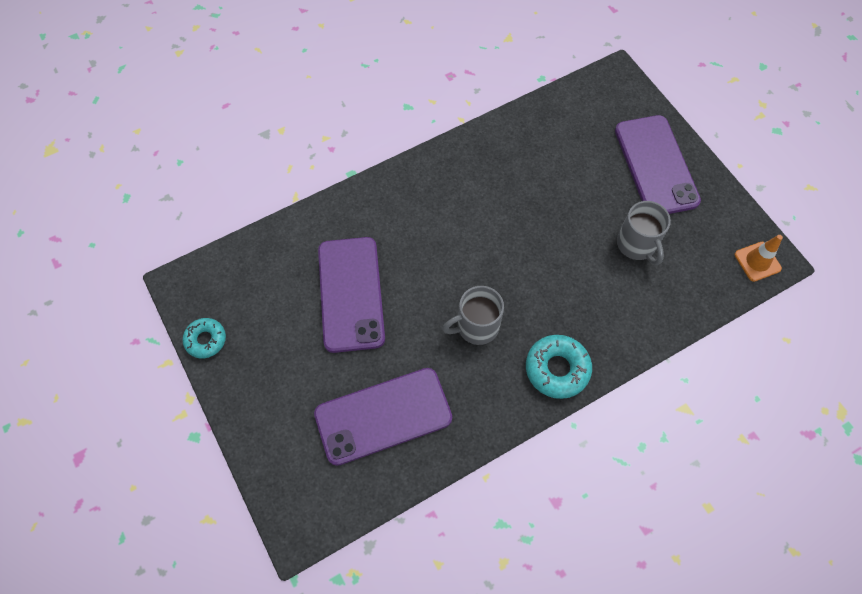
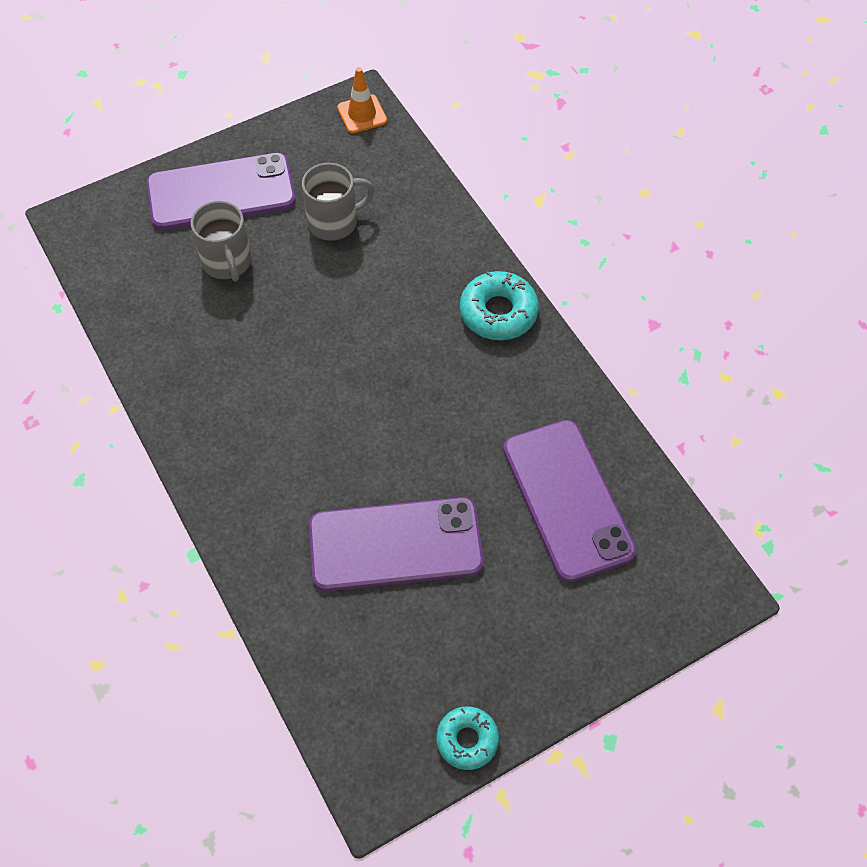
camera: 90 degrees left, 5 degrees down
(476, 326) = (444, 394): grey mug -> grey mug (227, 262)

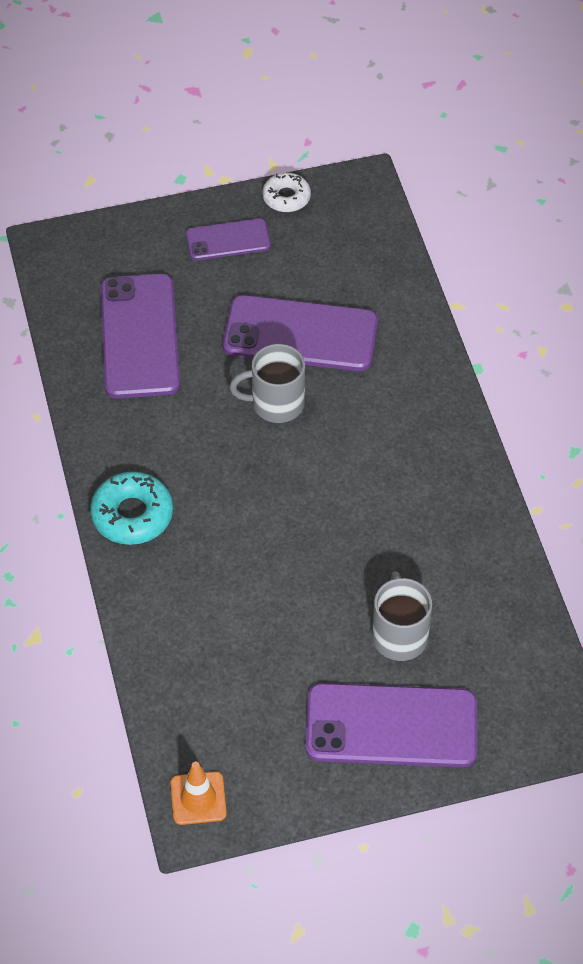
camera: 165 degrees left, 5 degrees down
(334, 222) = (271, 657): grey mug -> grey mug (276, 403)
(467, 740) = (286, 197): turquoise donut -> white donut
(517, 654) = (228, 240): none -> purple phone

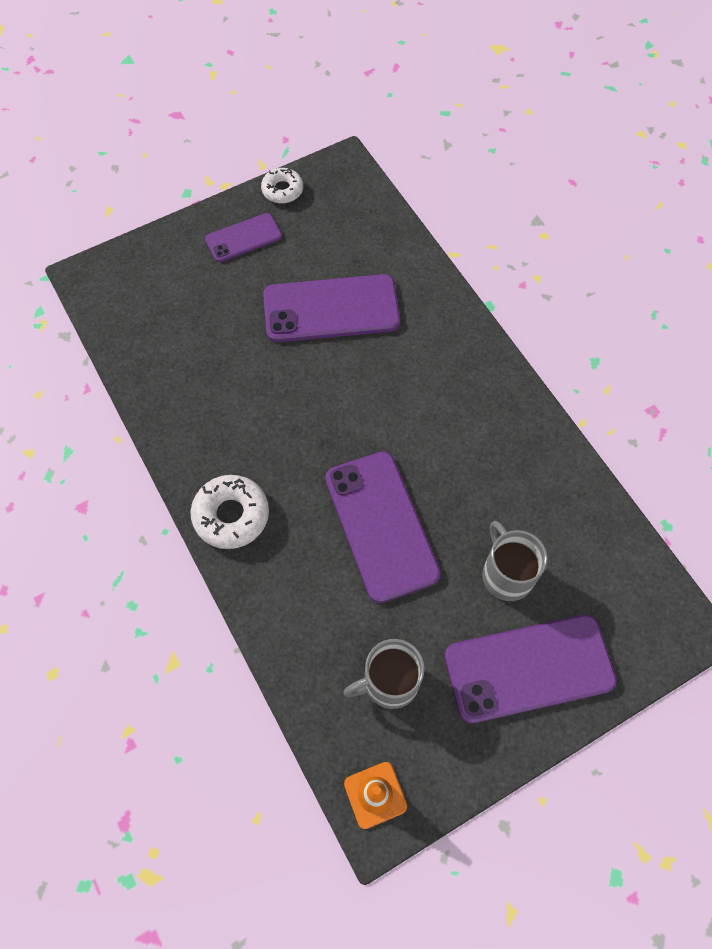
camera: 15 degrees left, 10 degrees up
(132, 515) = (231, 515): turquoise donut -> white donut
(139, 336) = (191, 342): purple phone -> purple phone (381, 525)
(276, 403) = (329, 377): grey mug -> grey mug (389, 682)

